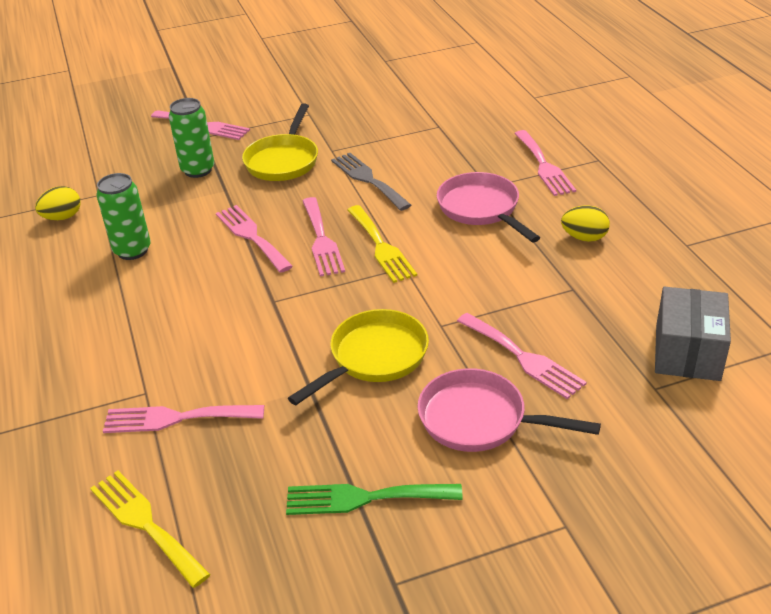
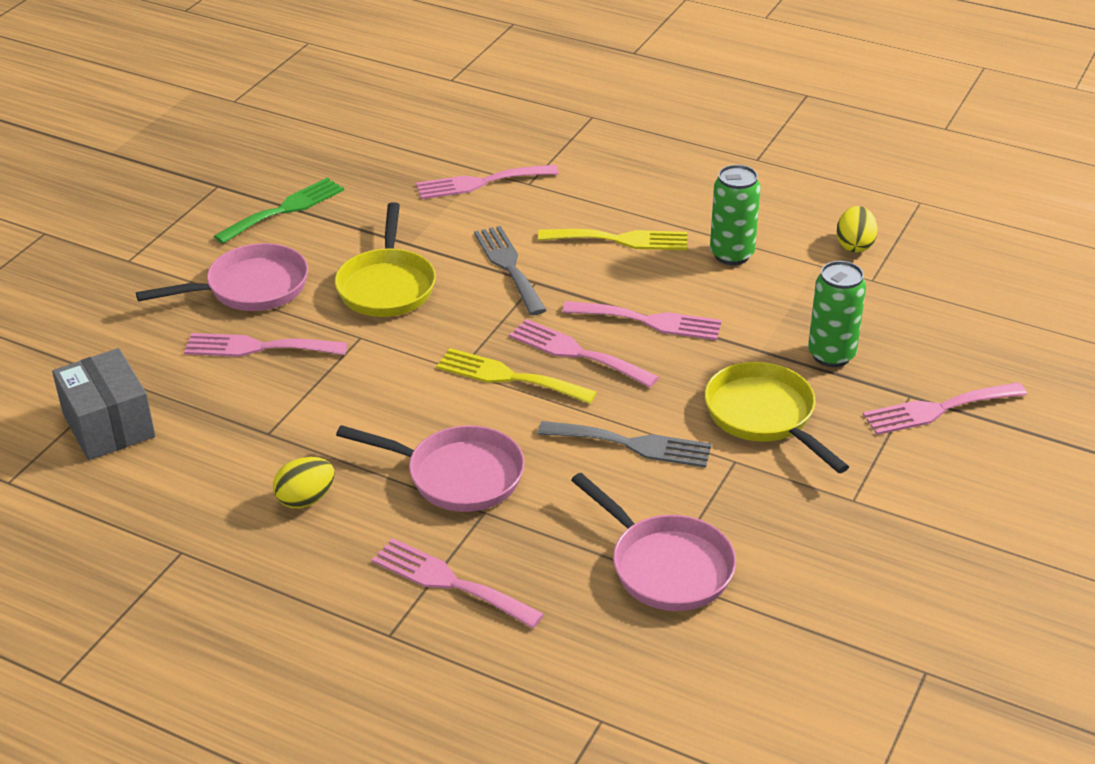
camera: 135 degrees right, 0 degrees up
(145, 523) = (411, 136): yellow fork -> yellow fork (620, 240)
(176, 418) = (480, 183): pink fork -> pink fork turned 150 degrees counterclockwise
(271, 323) = (509, 266): none -> grey fork
(431, 128) = (665, 566): none -> pink pan

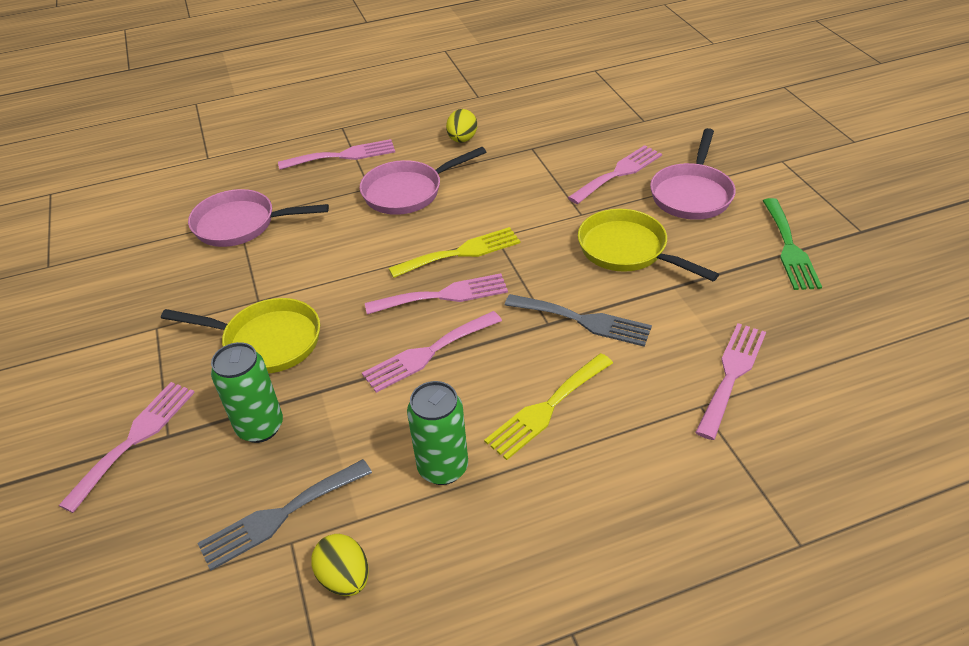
camera: 135 degrees right, 5 degrees up
(109, 425) = (605, 106): grey box -> none
(632, 444) = (333, 267): grey fork -> grey fork (280, 516)

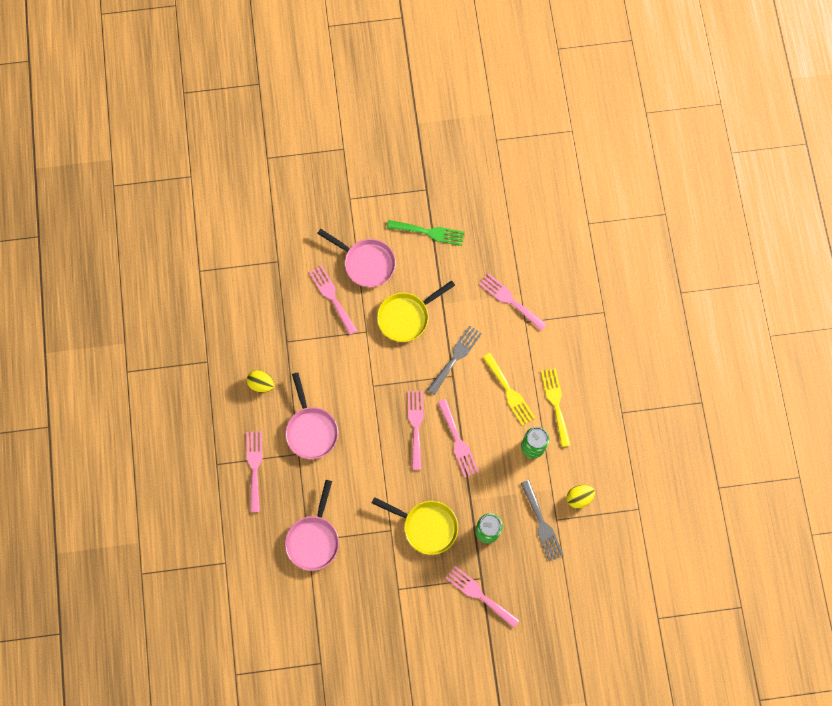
camera: 80 degrees left, 30 degrees up
(266, 341) = (426, 526): yellow pan -> yellow pan turned 90 degrees clockwise
(461, 253) = (381, 409): yellow fork -> yellow fork (555, 403)

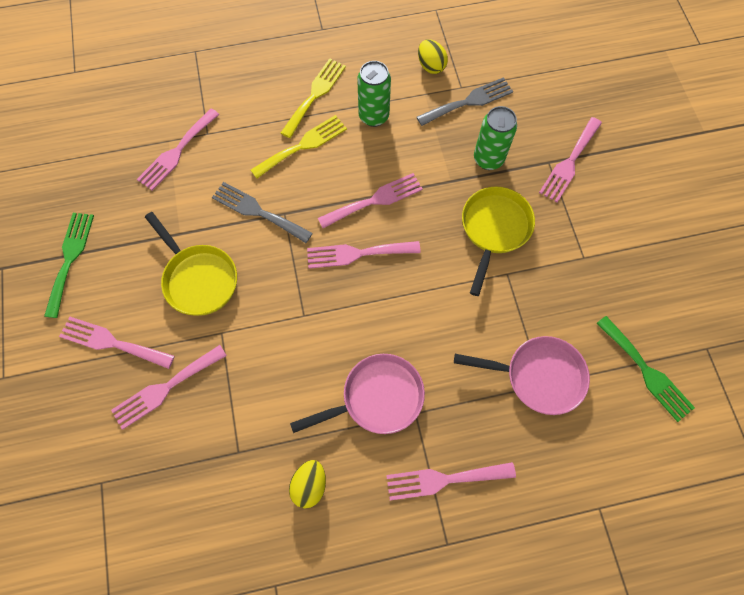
camera: 95 degrees left, 5 degrees down
(309, 615) = (646, 371): none -> green fork
(366, 263) = (112, 342): pink pan -> pink fork
(555, 403) = (315, 95): yellow fork -> yellow fork turned 135 degrees clockwise

